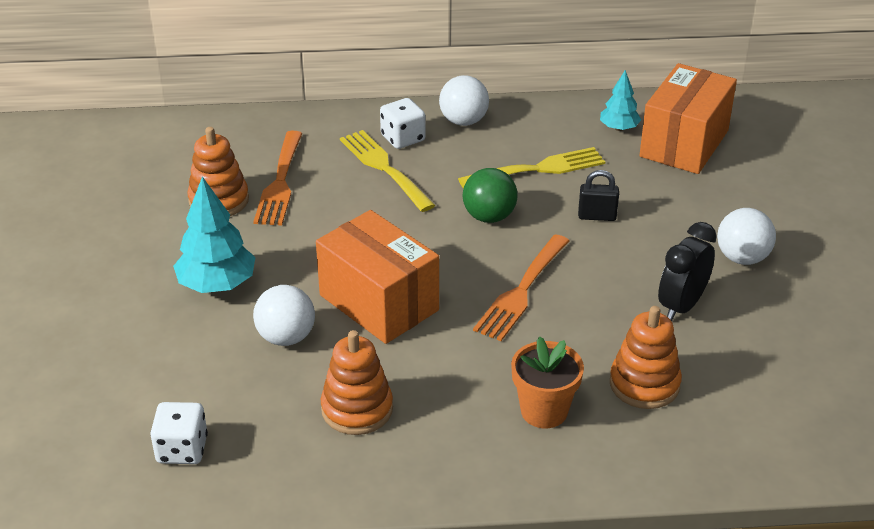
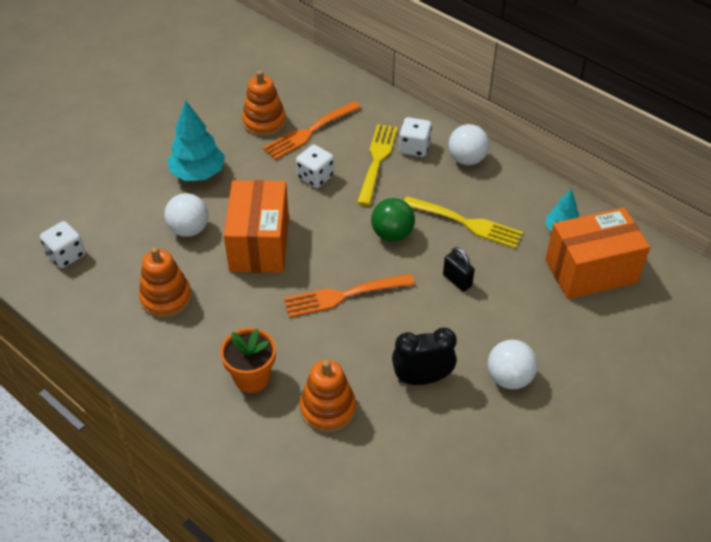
camera: 45 degrees right, 10 degrees up
(346, 215) = (315, 177): none -> white dice

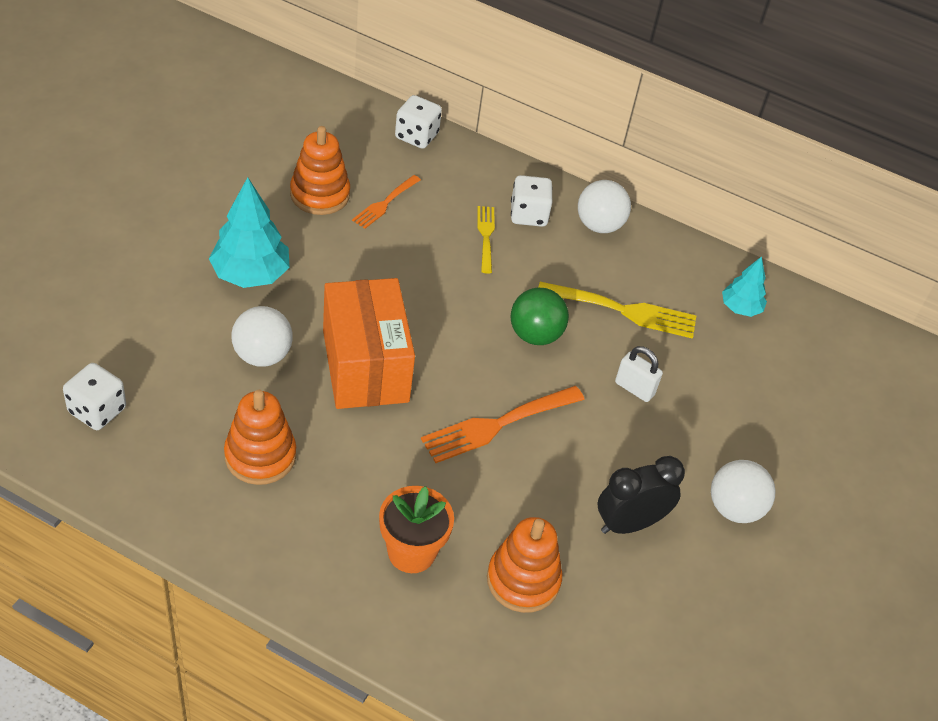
camera: 20 degrees left, 0 degrees up
(309, 132) = (385, 203): orange fork -> orange fork, size x0.60
(315, 177) = (412, 265): white dice -> white dice (416, 136)
(377, 161) = (486, 236): yellow fork -> yellow fork, size x0.60
(457, 280) = (634, 388): black padlock -> white padlock
(590, 271) = (790, 358): orange box -> none

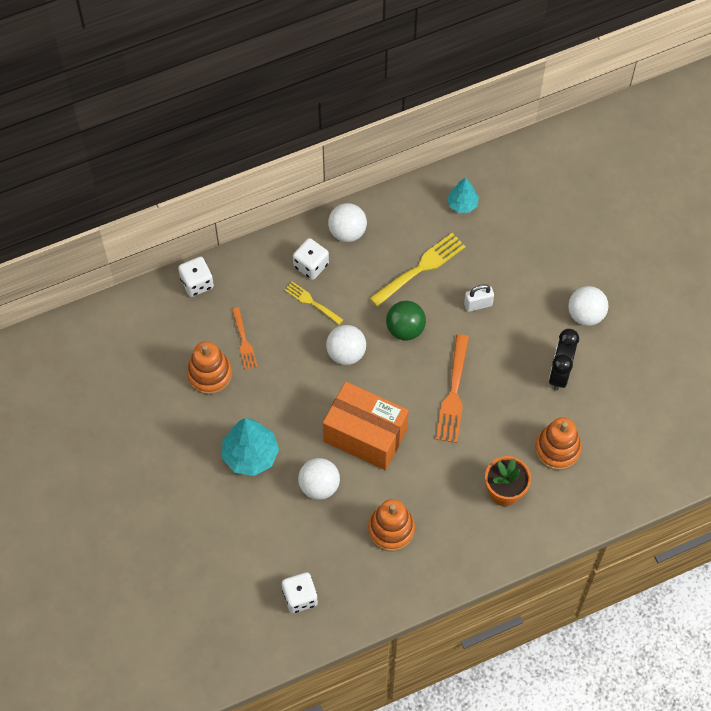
camera: 45 degrees left, 15 degrees up
(453, 296) = (346, 353): none -> white ball

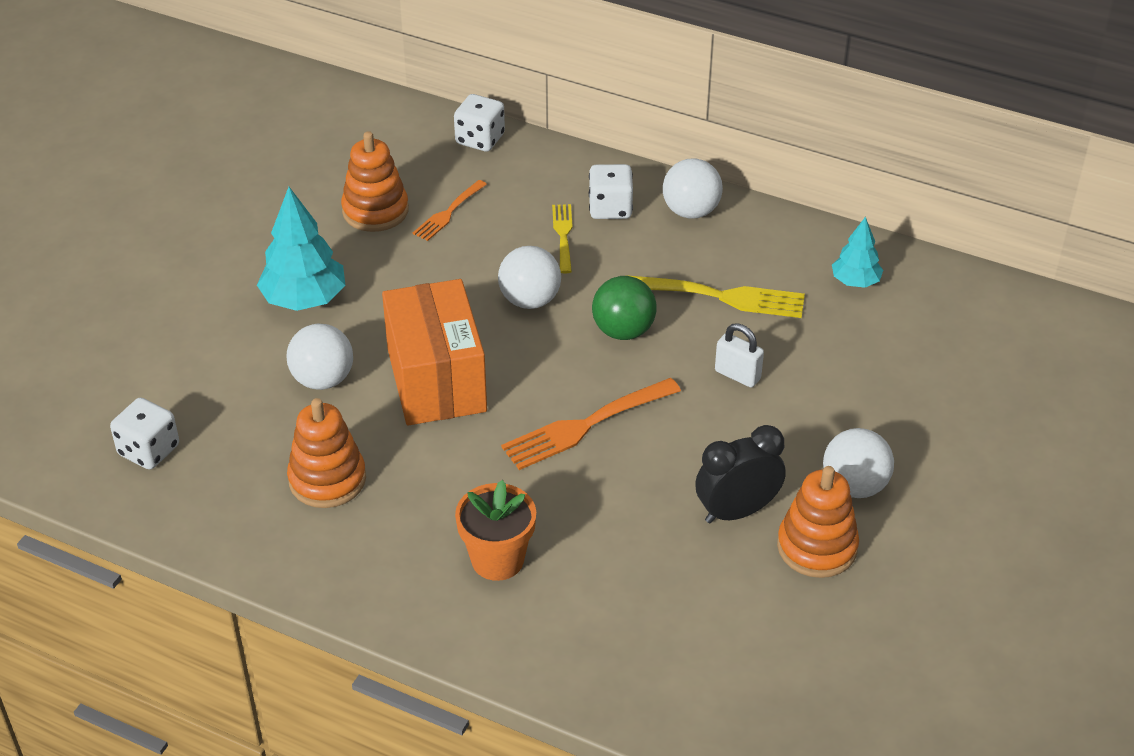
camera: 50 degrees right, 20 degrees down
(557, 449) = (621, 577): orange stacking toy -> orange stacking toy (817, 547)

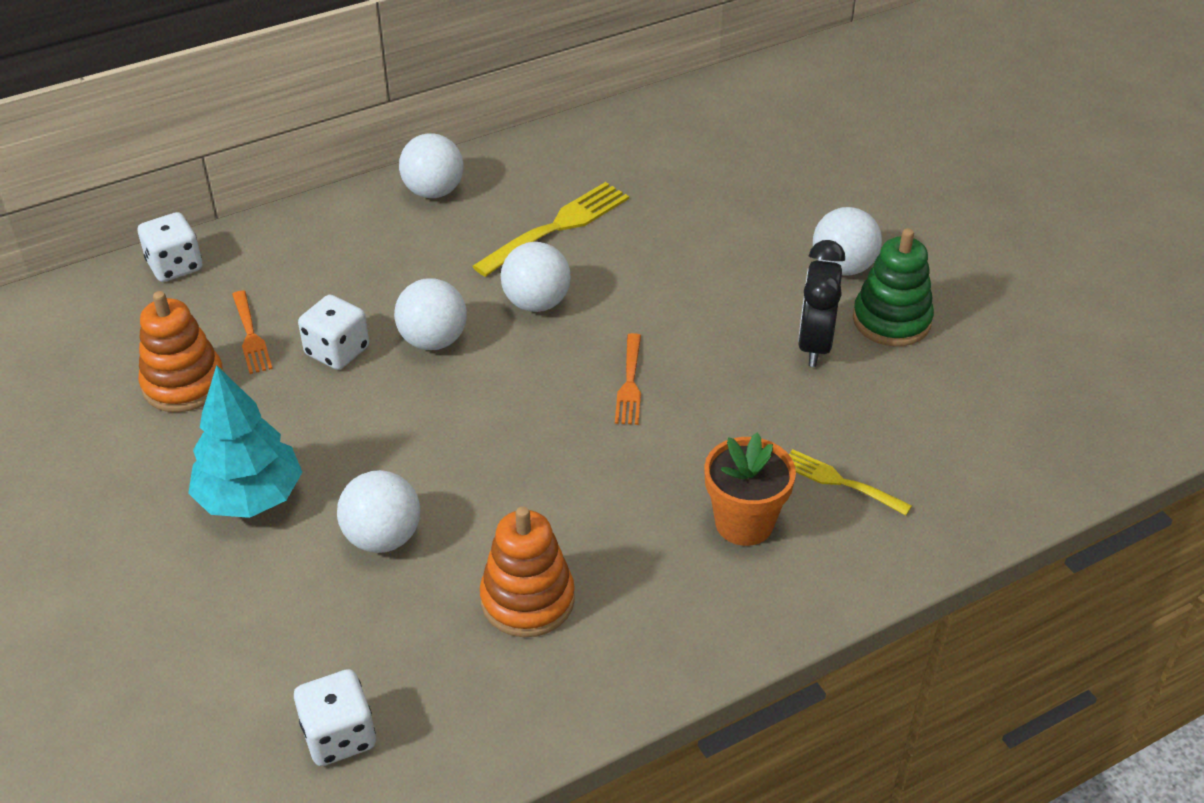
camera: 55 degrees left, 0 degrees up
(436, 380) = (471, 453): orange box -> none
(563, 235) = (373, 278): yellow fork -> yellow fork (840, 482)
(586, 425) = (630, 383): orange fork -> orange fork, size x0.60
(610, 208) = (372, 234): white dice -> white dice (337, 351)
(623, 331) = (536, 303): green ball -> white ball
(737, 375) = (658, 265): white padlock -> none
(817, 547) = (891, 320): orange stacking toy -> green stacking toy
(855, 282) = (618, 151): turquoise tree -> none

